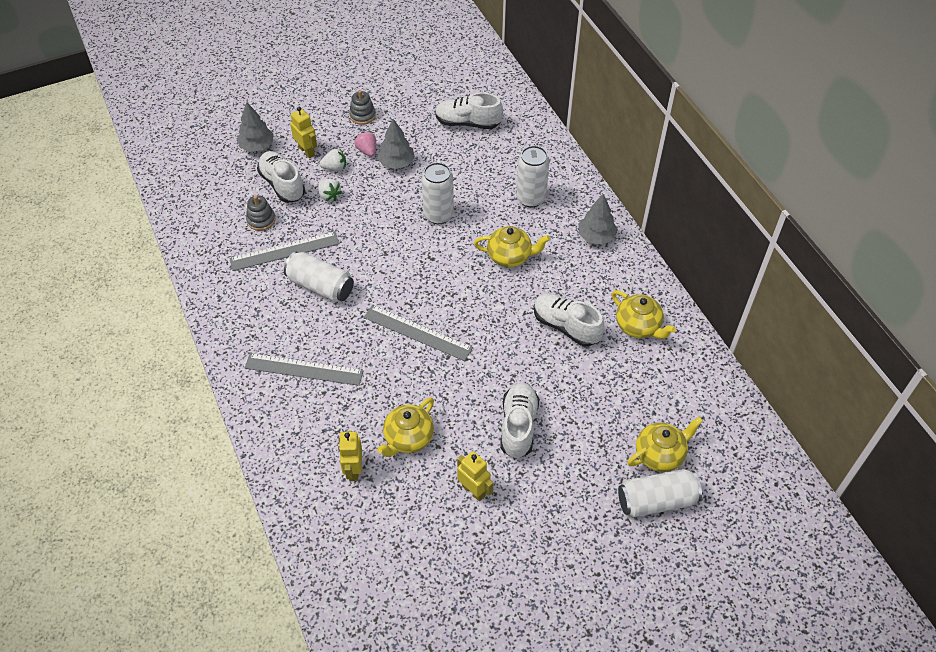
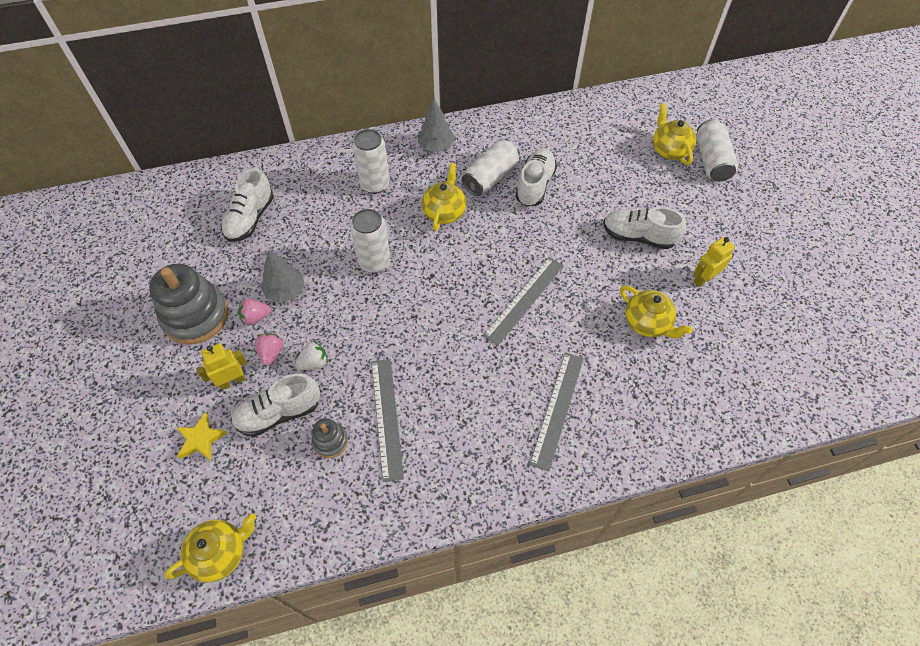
camera: 80 degrees left, 5 degrees up
(257, 146) = (200, 439): grey tree -> yellow star
(320, 286) = (447, 383): white can -> white can (490, 177)
(335, 168) = (271, 353): white strawberry -> pink strawberry
(353, 470) = (681, 373): yellow robot -> none
(362, 115) = (195, 316): grey stacking toy -> grey stacking toy, size x2.06
(566, 326) = (535, 185): white shoe -> white shoe turned 150 degrees clockwise
(638, 326) = (542, 137): yellow teapot -> yellow teapot (220, 553)

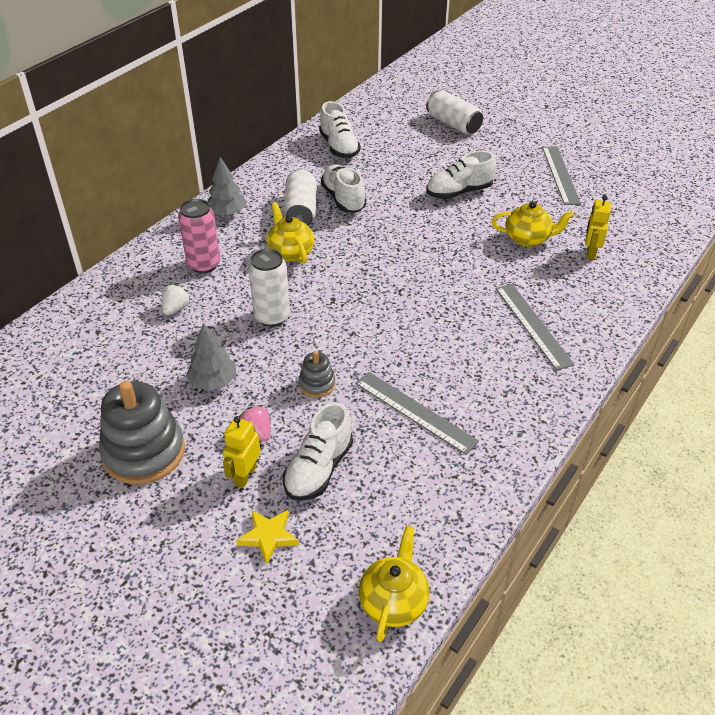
camera: 40 degrees left, 15 degrees down
(250, 219) = (109, 350): white shoe -> white shoe (339, 147)
(256, 317) = (208, 417): pink strawberry -> none
(314, 363) = (306, 415): white strawberry -> white strawberry (176, 309)
(330, 441) = (388, 458): grey stacking toy -> grey stacking toy (317, 384)
(375, 184) = (204, 265): white can -> pink can
(524, 300) = (426, 273): grey ruler -> grey ruler (560, 175)
(669, 150) = (417, 131): yellow teapot -> none
(703, 279) = (532, 194): yellow robot -> yellow robot (590, 253)

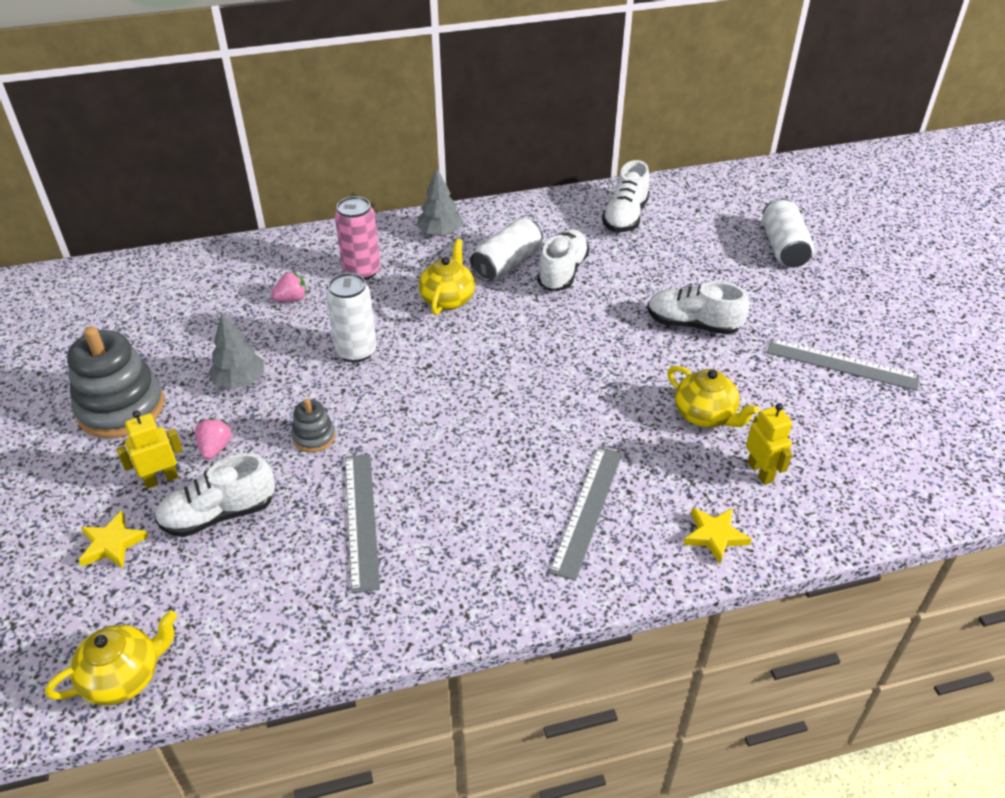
camera: 40 degrees right, 0 degrees up
(176, 309) = (291, 299): white strawberry -> pink strawberry
(560, 175) = (842, 364): grey ruler -> grey ruler turned 75 degrees clockwise
(590, 253) = (760, 472): yellow robot -> yellow robot turned 105 degrees clockwise
(610, 298) = (715, 536): none -> yellow star

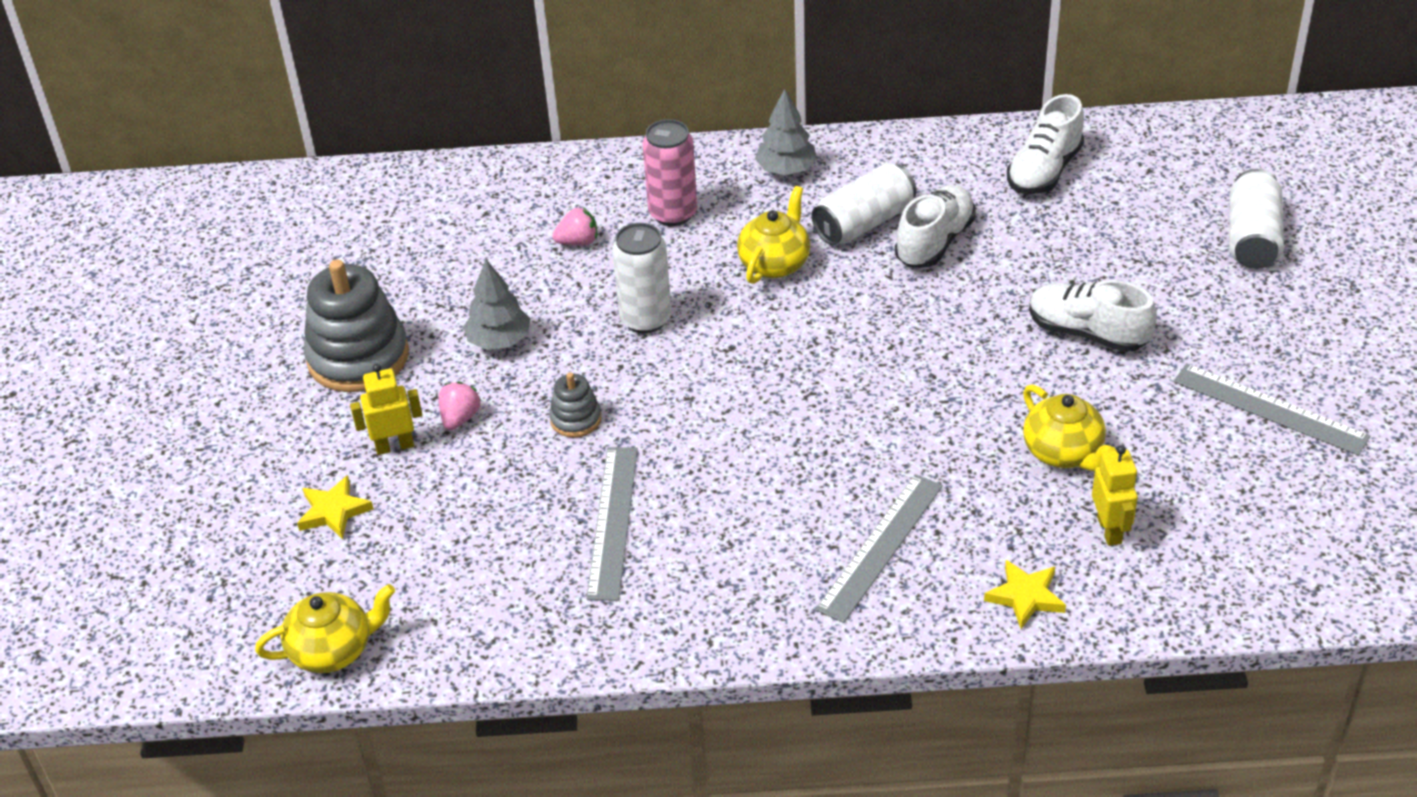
camera: 15 degrees right, 0 degrees up
(219, 514) = (454, 494): white shoe -> none

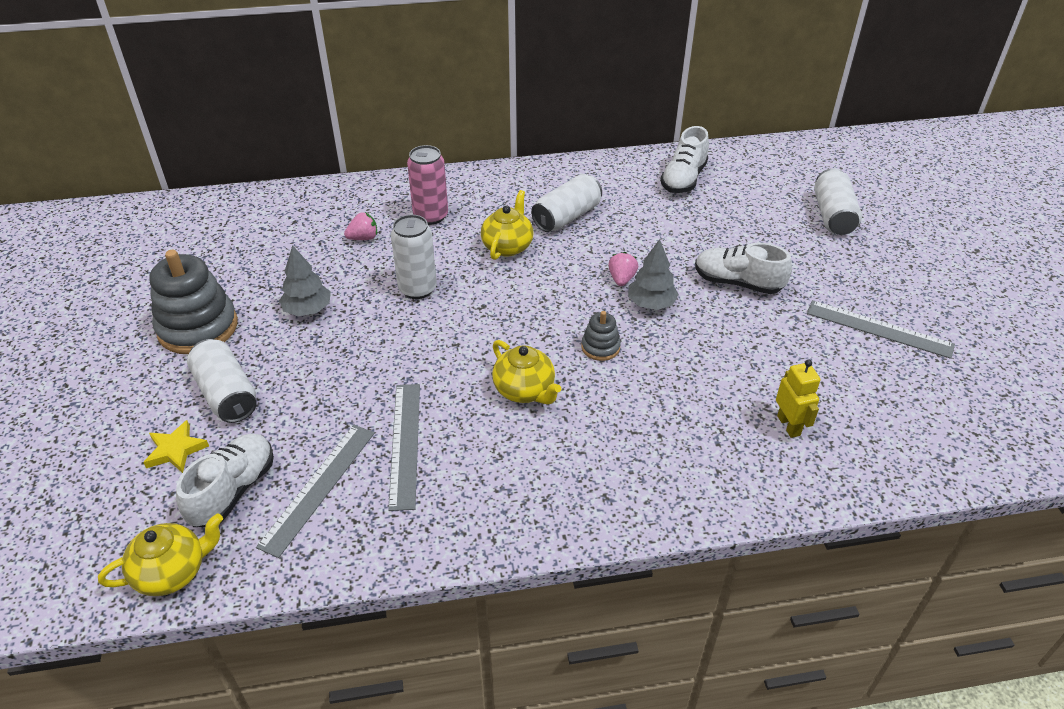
camera: 10 degrees left, 0 degrees up
(394, 446) = (226, 394): yellow robot -> white can
(460, 418) = (279, 369): pink strawberry -> pink strawberry (621, 279)
(575, 419) = (370, 365): grey stacking toy -> grey stacking toy (600, 347)
(786, 170) = (507, 185): grey tree -> grey tree (651, 304)
(880, 546) = (618, 450): grey ruler -> grey ruler (318, 487)
(934, 242) = (618, 227): white shoe -> white shoe (233, 490)
(1026, 596) = (738, 483): yellow star -> none
(1064, 452) = (741, 369): yellow teapot -> yellow teapot (525, 390)

